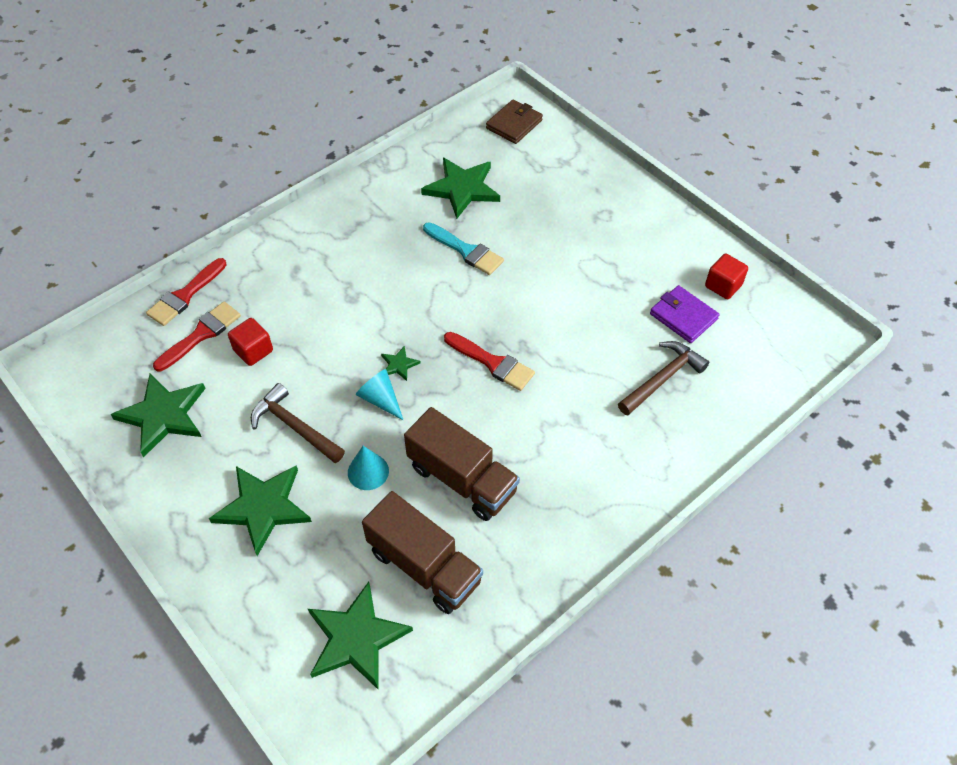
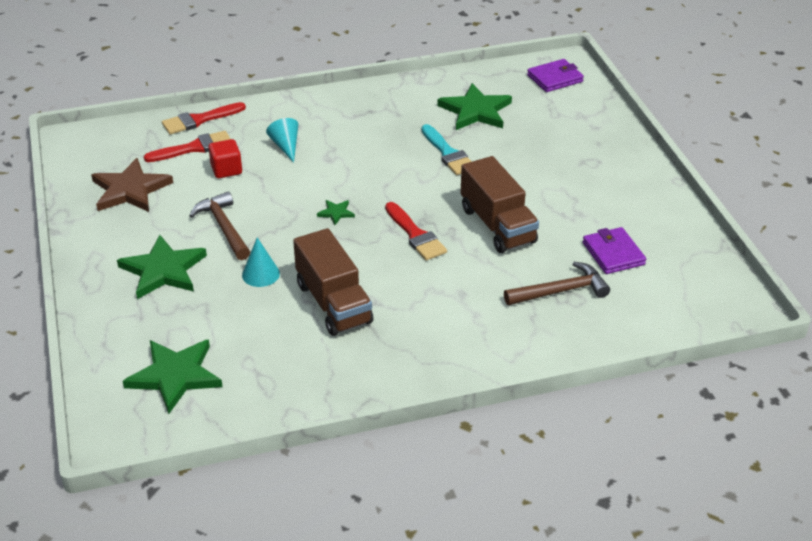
camera: 25 degrees right, 15 degrees down
(163, 415) = (130, 190): green star -> brown star
(380, 399) = (304, 231): turquoise cone -> turquoise cone (286, 146)
(424, 566) = (261, 349): brown truck -> brown truck (497, 225)
(514, 124) = (555, 78): brown wallet -> purple wallet
(723, 286) = (668, 243): red cube -> none

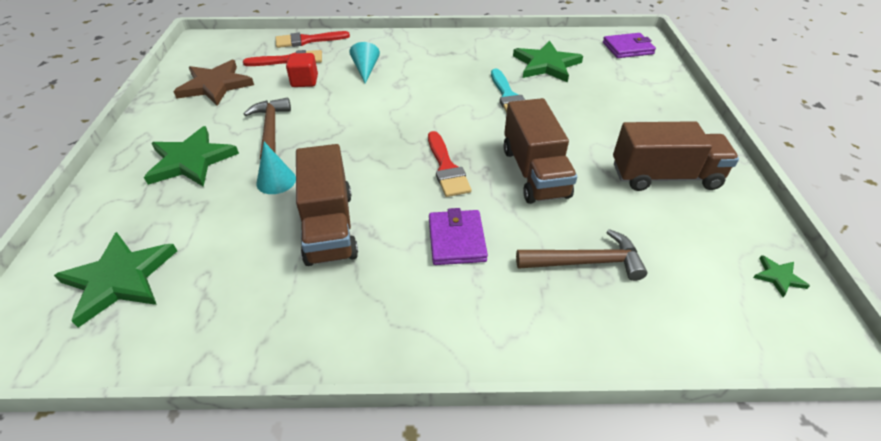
camera: 15 degrees right, 5 degrees up
(336, 213) = (379, 133): green star -> green star (778, 277)
(613, 209) = (665, 176): none -> brown truck
(613, 253) = (657, 227): purple wallet -> purple wallet (456, 240)

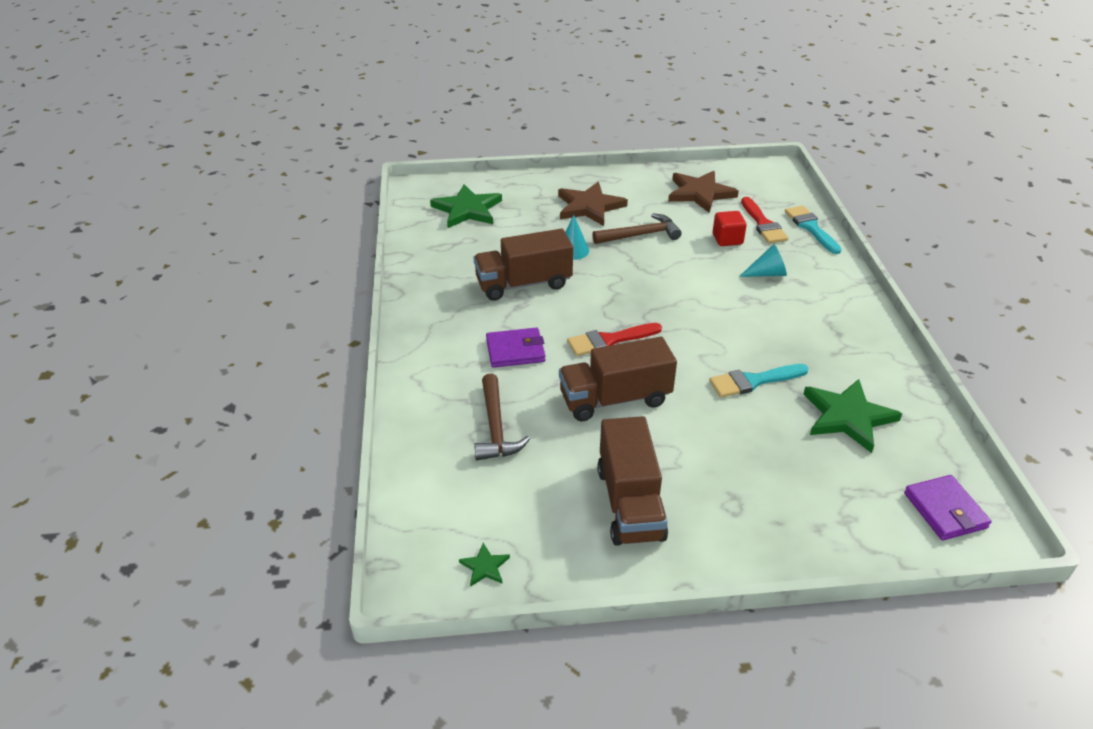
camera: 85 degrees right, 5 degrees down
(191, 160) = (589, 207): green star -> brown star
(307, 40) = (811, 228): red brush -> turquoise brush

